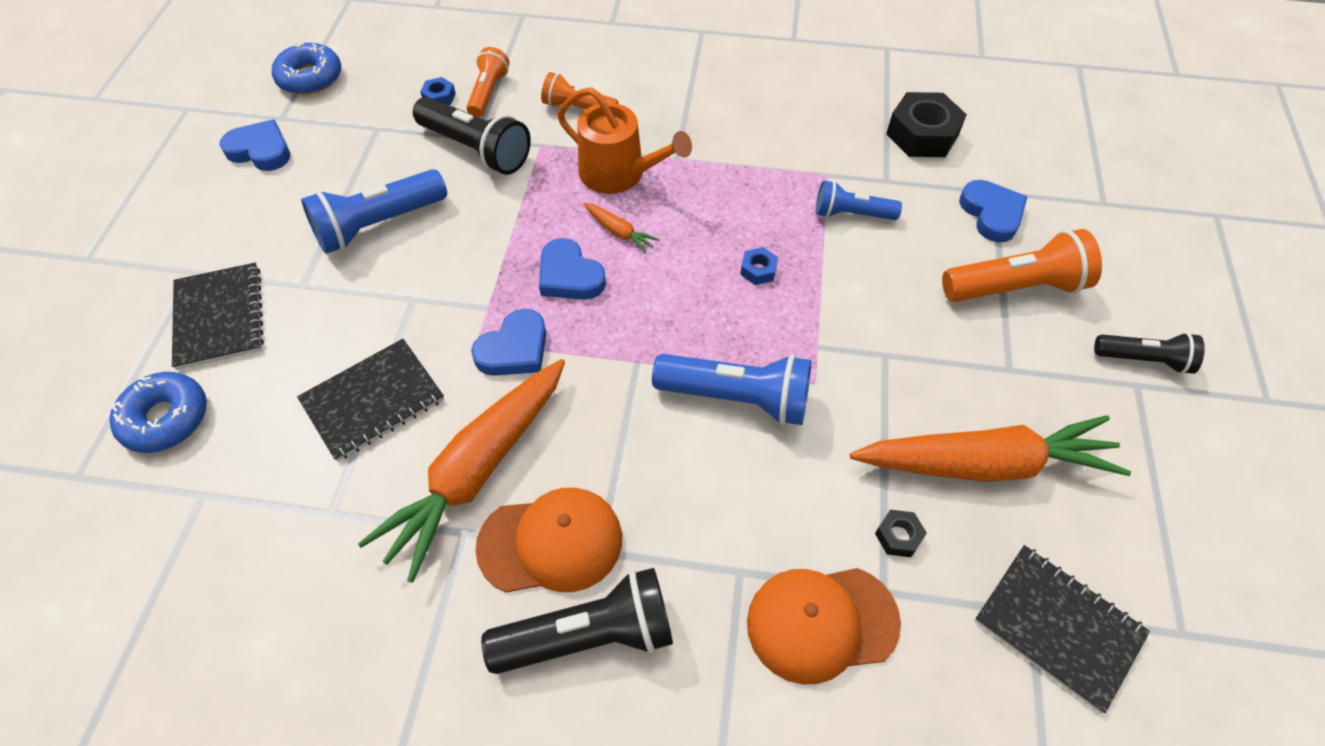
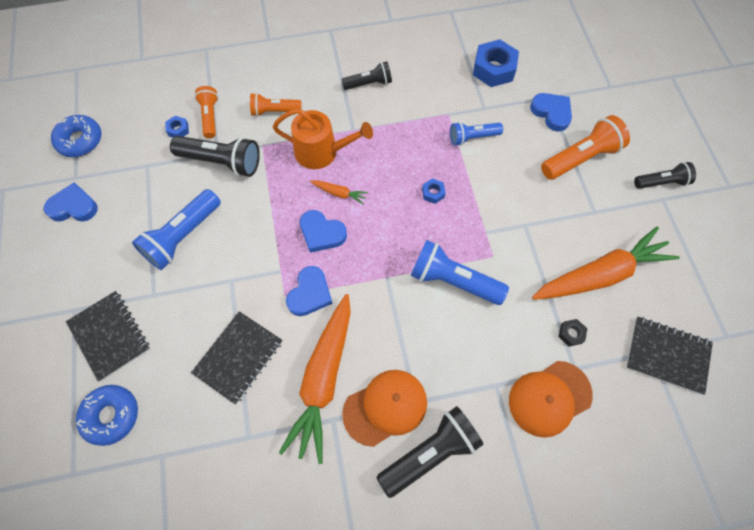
camera: 20 degrees left, 10 degrees up
(726, 107) = (369, 83): none -> black flashlight
(737, 398) = (453, 281): blue flashlight -> blue flashlight turned 150 degrees counterclockwise
(922, 134) = (493, 69): black nut -> blue nut

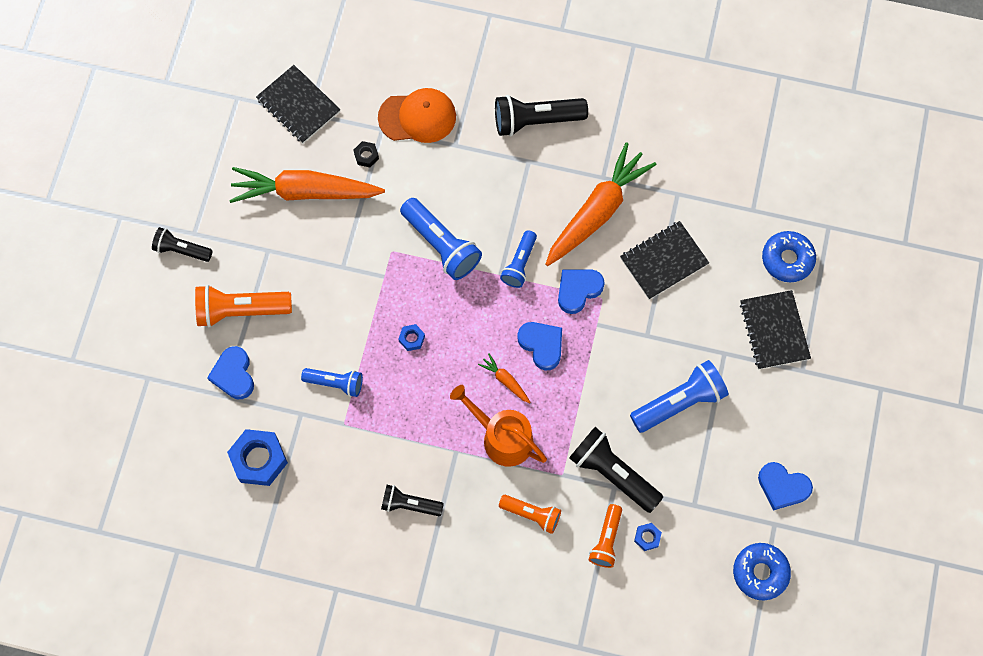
camera: 155 degrees left, 5 degrees up
(374, 294) = (519, 264): none -> blue flashlight
(385, 407) = (555, 168): orange cap -> none

